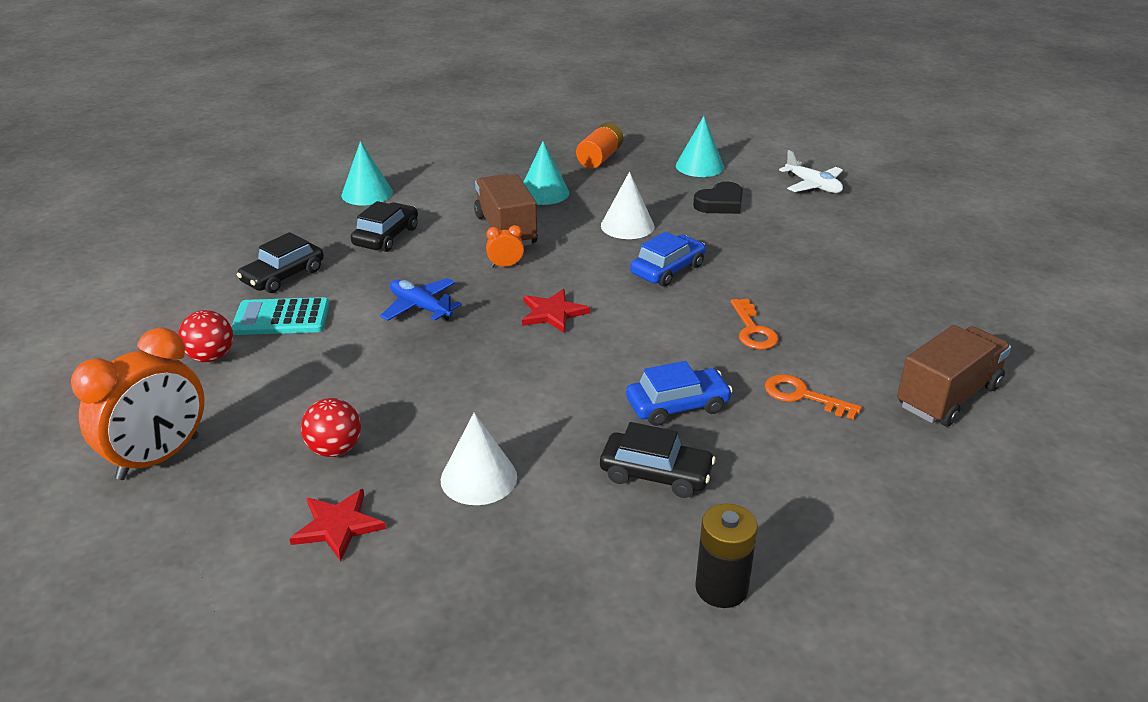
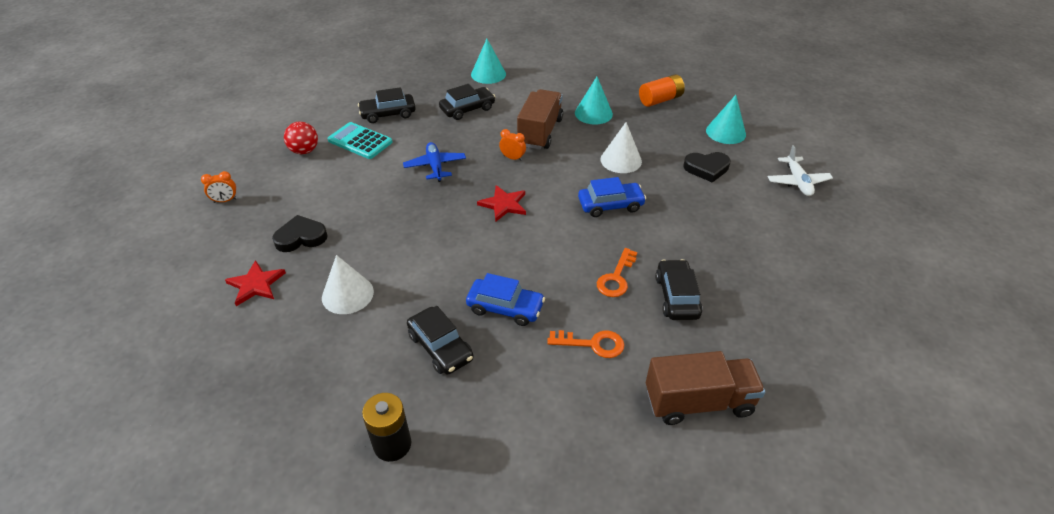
camera: 35 degrees right, 10 degrees up
(159, 458) = (225, 200): orange clock -> orange clock, size x0.42
(335, 449) = (301, 237): red ball -> black heart
(802, 396) = (593, 344): orange key -> orange key turned 120 degrees clockwise
(826, 322) = (676, 297): none -> black car

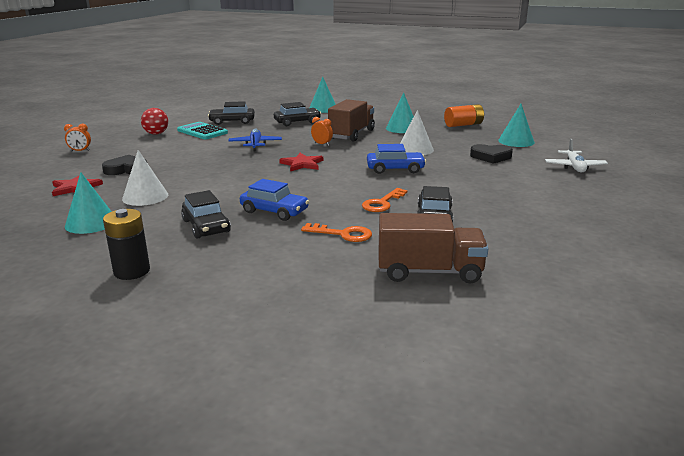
camera: 10 degrees right, 20 degrees down
(306, 356) = (91, 222): none -> turquoise cone

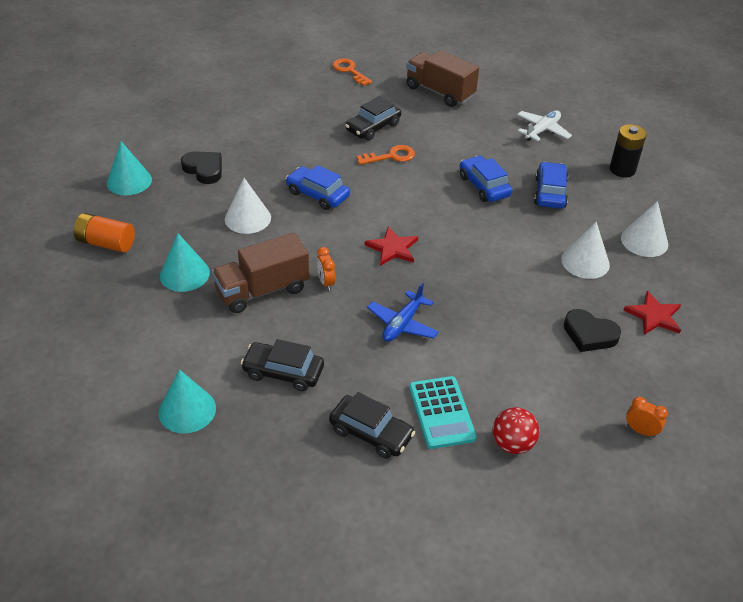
camera: 145 degrees left, 20 degrees up
(91, 222) = (644, 241): turquoise cone -> white cone
(206, 226) = (550, 192): black car -> blue car
(343, 234) = (457, 140): orange key -> orange key (349, 71)
(574, 167) = (170, 123): white plane -> white plane (542, 130)

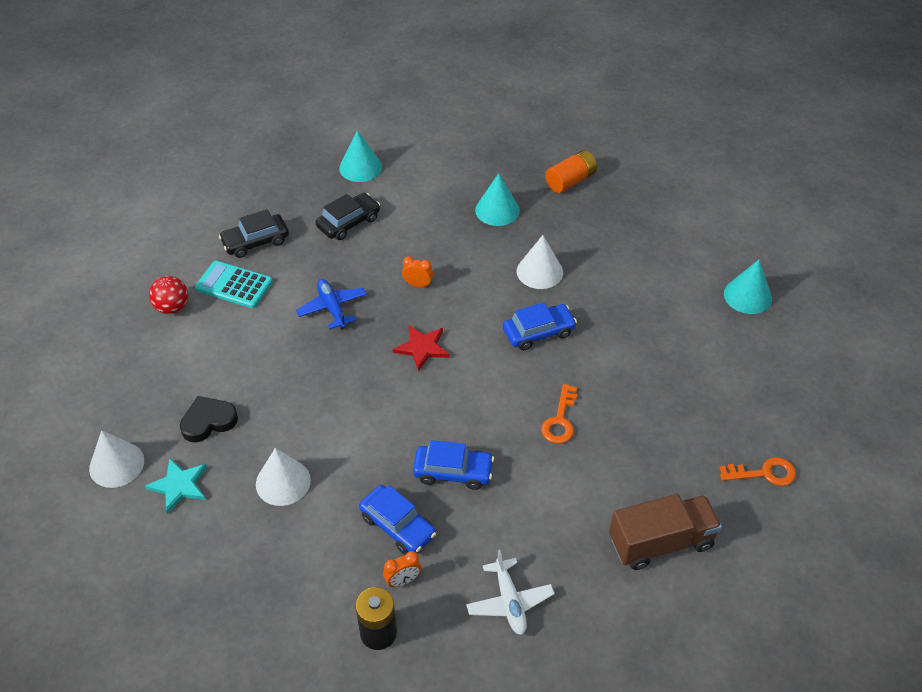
camera: 125 degrees right, 5 degrees up
(129, 181) = (650, 218): turquoise cone -> turquoise cone (747, 296)
(204, 169) = (635, 270): black heart -> none
(262, 290) = (441, 245): brown truck -> none
(373, 127) = (624, 433): black car -> none
(640, 431) = (103, 387): orange clock -> orange clock (403, 580)
(644, 241) = (263, 557): white cone -> white cone (116, 464)
(654, 316) = (179, 485): red star -> turquoise star

